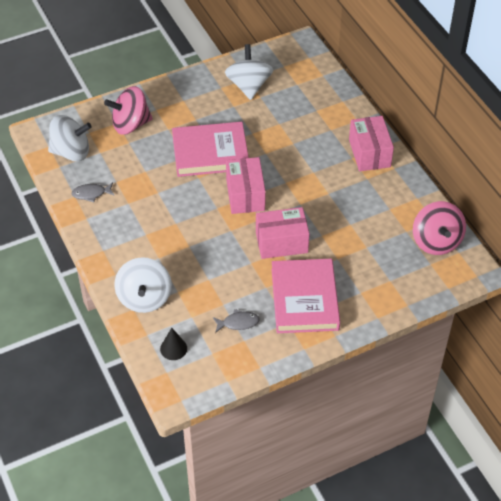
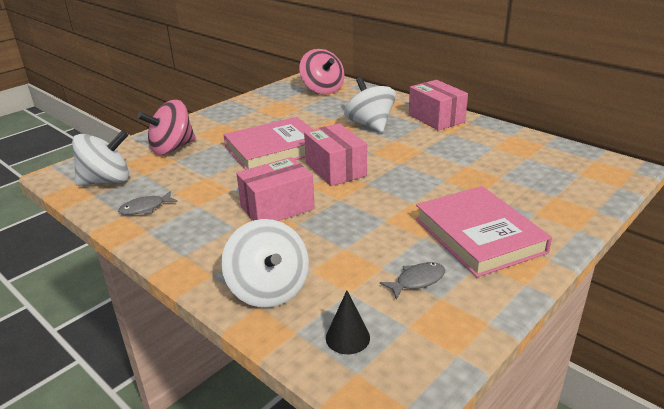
camera: 20 degrees left, 20 degrees down
(249, 86) = (284, 104): white spinning top -> white spinning top (370, 125)
(281, 242) = (407, 195): pink box -> pink box (277, 208)
(436, 241) = (564, 157): pink spinning top -> pink spinning top (322, 90)

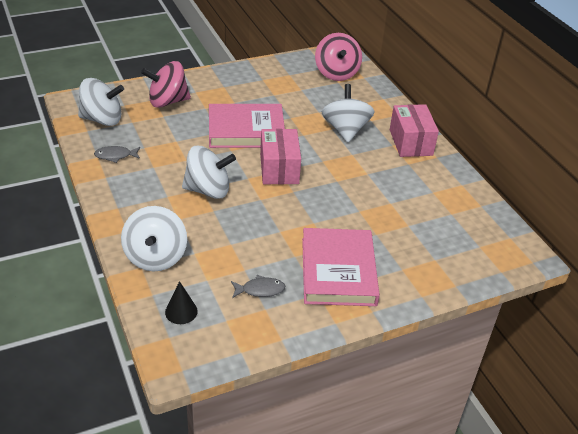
camera: 20 degrees right, 10 degrees up
(277, 208) = (208, 190): pink box -> white spinning top

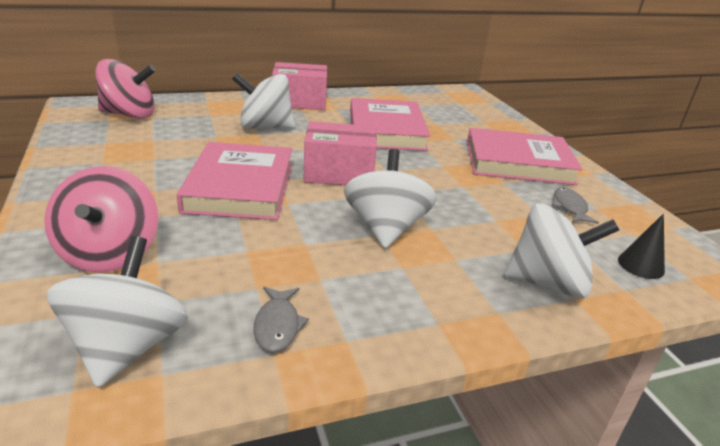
camera: 85 degrees left, 10 degrees down
(372, 192) = (386, 130): none -> pink book

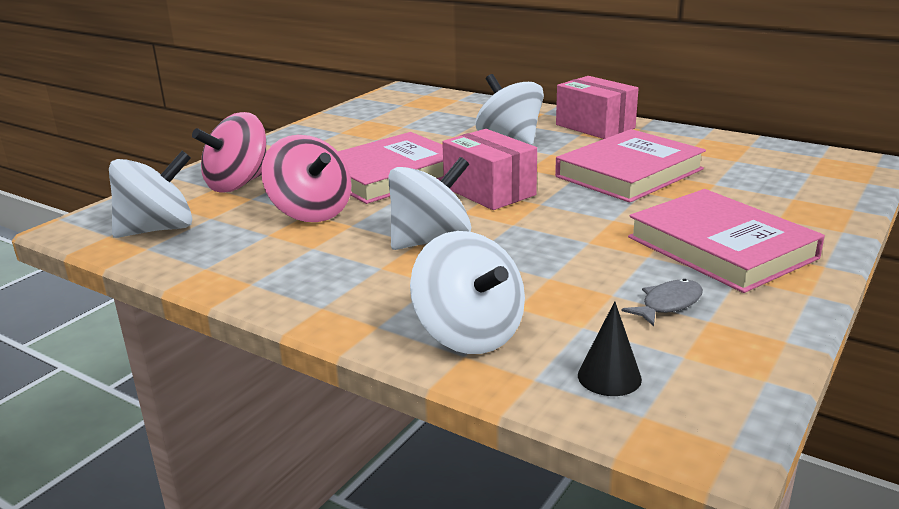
camera: 55 degrees right, 5 degrees down
(129, 115) = (422, 104): pink spinning top -> pink spinning top (310, 212)
(277, 325) = (235, 257): grey fish -> none

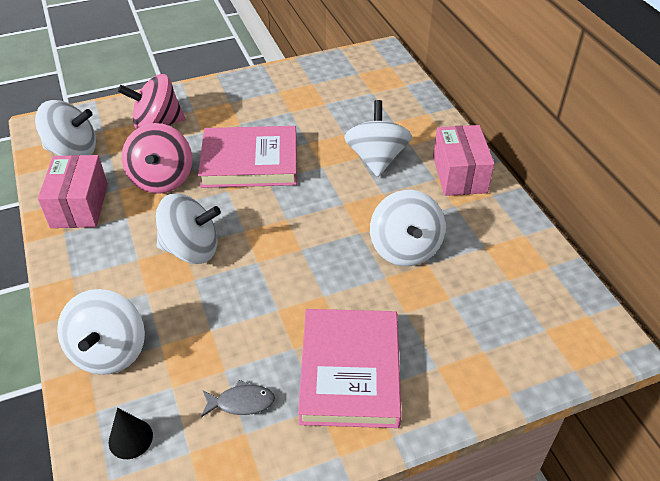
camera: 35 degrees right, 20 degrees up
(489, 191) = (286, 216): pink box -> pink box (79, 206)
(629, 173) = (405, 248): pink book -> white spinning top

